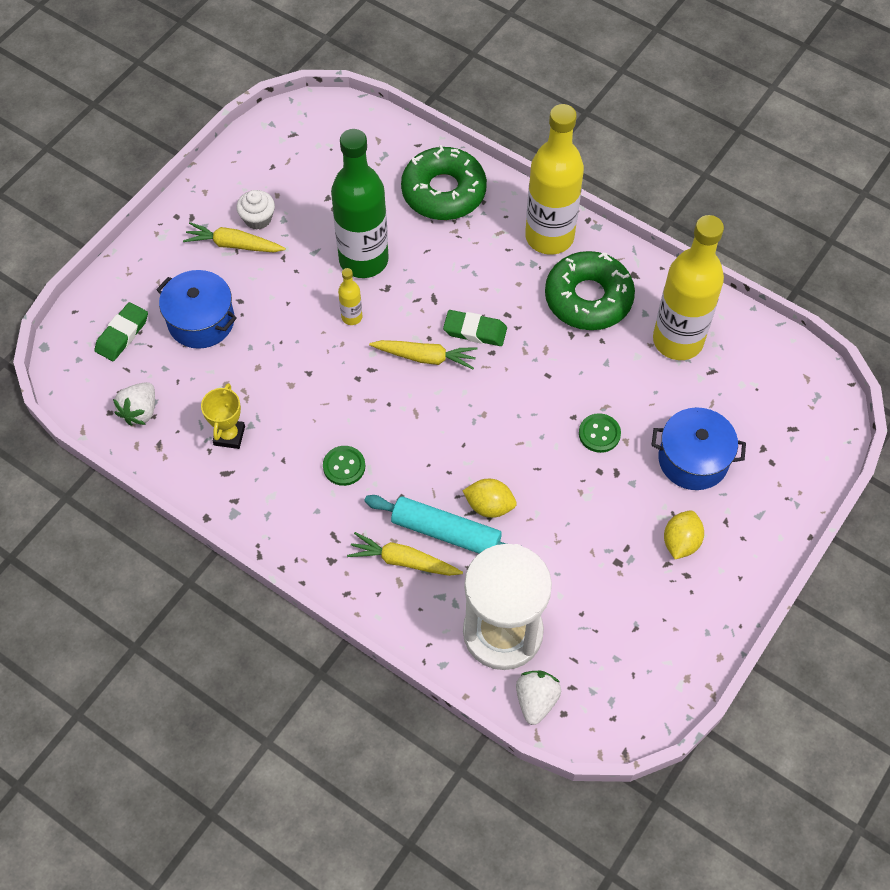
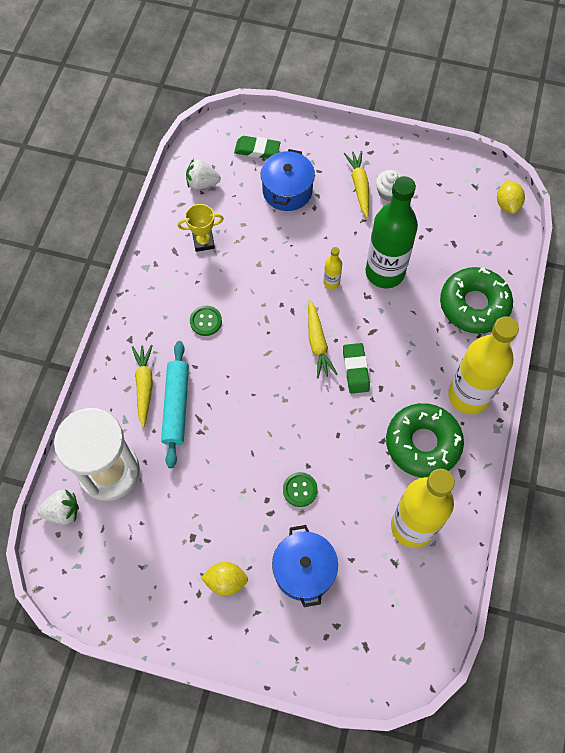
camera: 70 degrees right, 5 degrees up
(489, 506) = (208, 429): yellow lemon -> yellow lemon (507, 204)

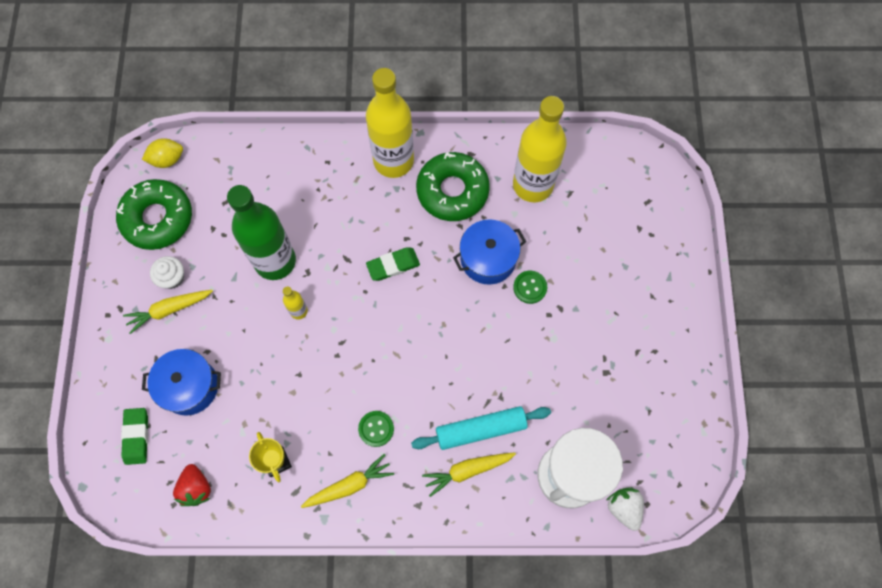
camera: 105 degrees left, 5 degrees up
(202, 183) = (196, 488): white strawberry -> red strawberry
(226, 581) = (635, 330): yellow lemon -> none
(304, 570) = (602, 265): blue pot -> blue pot (488, 259)
(317, 343) = (373, 308): yellow carrot -> yellow carrot (349, 485)
(474, 305) = (294, 171): green donut -> green donut (157, 218)

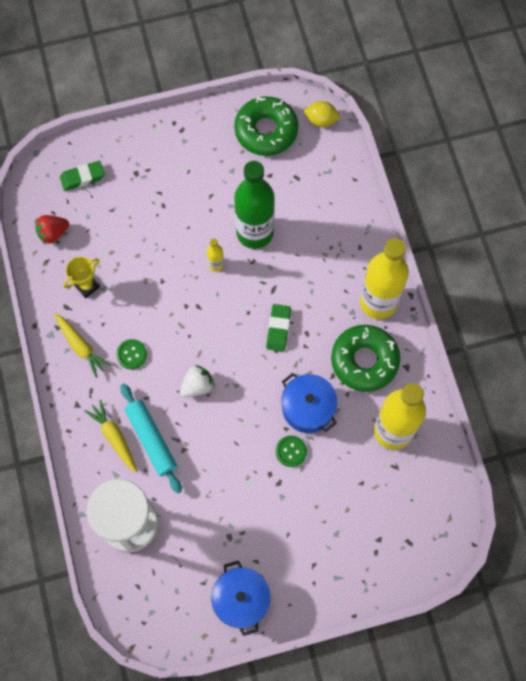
camera: 75 degrees right, 0 degrees up
(167, 159) = (321, 120): yellow lemon -> yellow lemon turned 45 degrees counterclockwise
(169, 310) = (190, 166): yellow carrot -> none
(172, 278) = (218, 159): white cupcake -> none
(189, 386) = (131, 202): blue pot -> blue pot (241, 599)
(393, 265) = (278, 329): green eraser -> green eraser turned 45 degrees clockwise
(624, 508) = (112, 577): white strawberry -> white strawberry (197, 386)

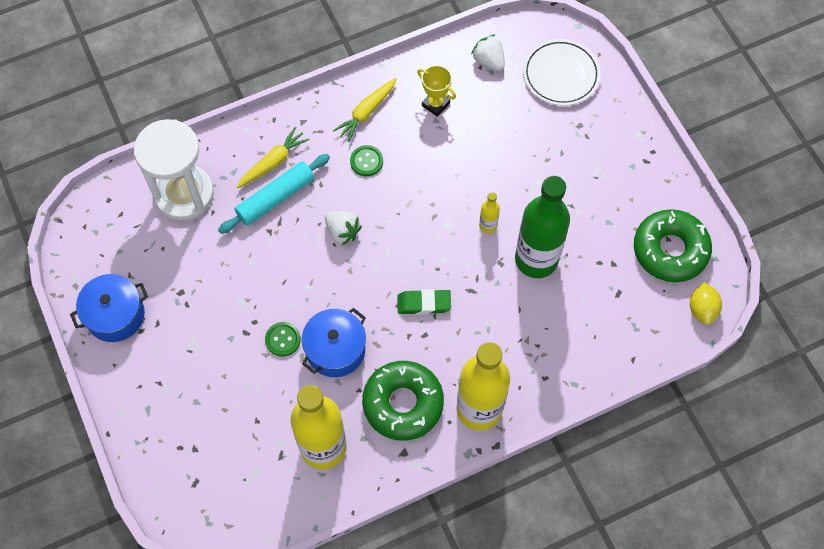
camera: 80 degrees right, 5 degrees down
(53, 233) = (488, 61): red strawberry -> white strawberry
(82, 177) = (561, 75): green eraser -> white plate

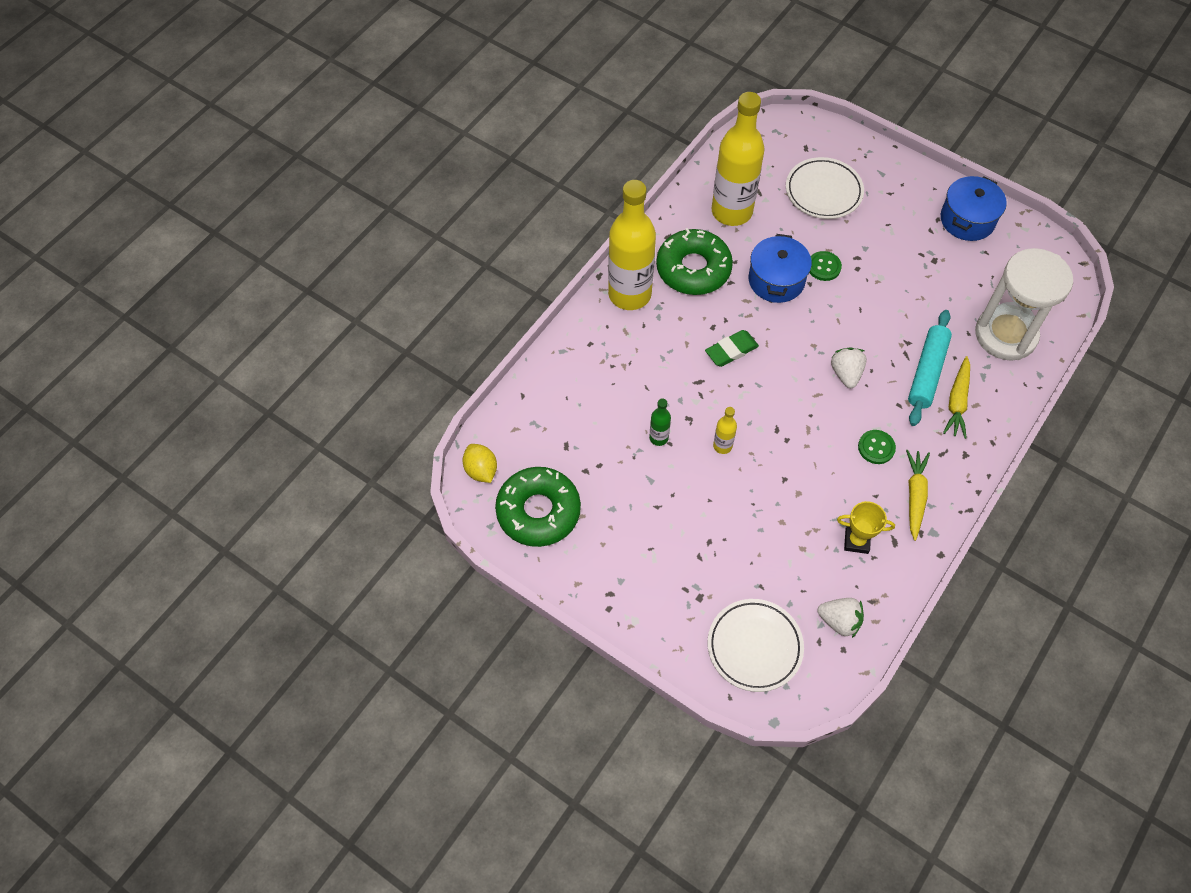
camera: 150 degrees right, 5 degrees down
(219, 420) = (823, 191): none -> white plate
(342, 232) = (846, 374): white strawberry -> white strawberry turned 75 degrees clockwise
(536, 259) = (658, 438): green bottle -> green bottle, size x0.42

